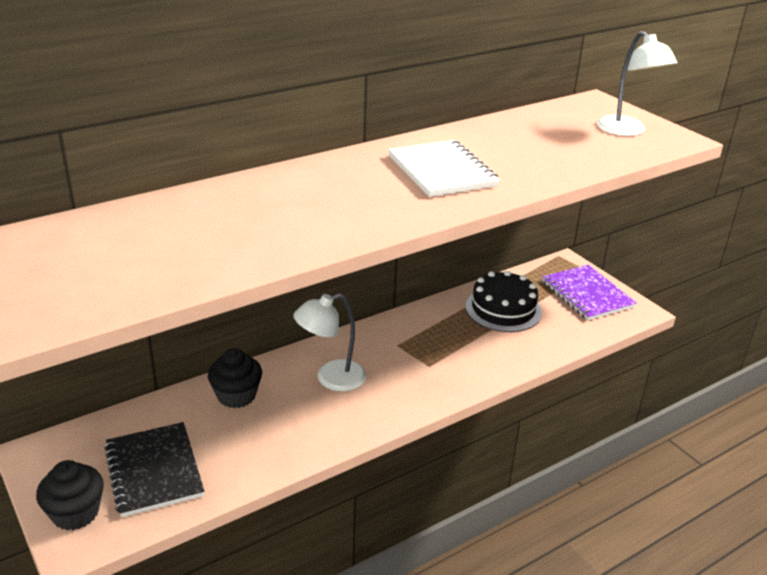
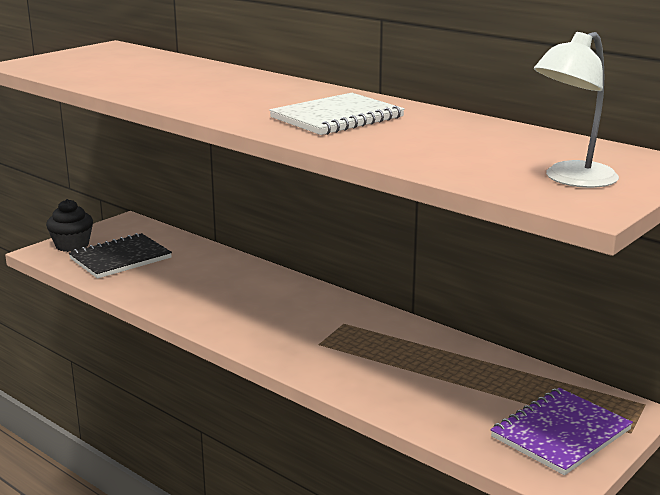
camera: 75 degrees right, 10 degrees down
(236, 396) = (221, 268): black cupcake -> none
(331, 378) = (267, 300): white lamp -> none
(503, 309) = (465, 374): black cake -> none

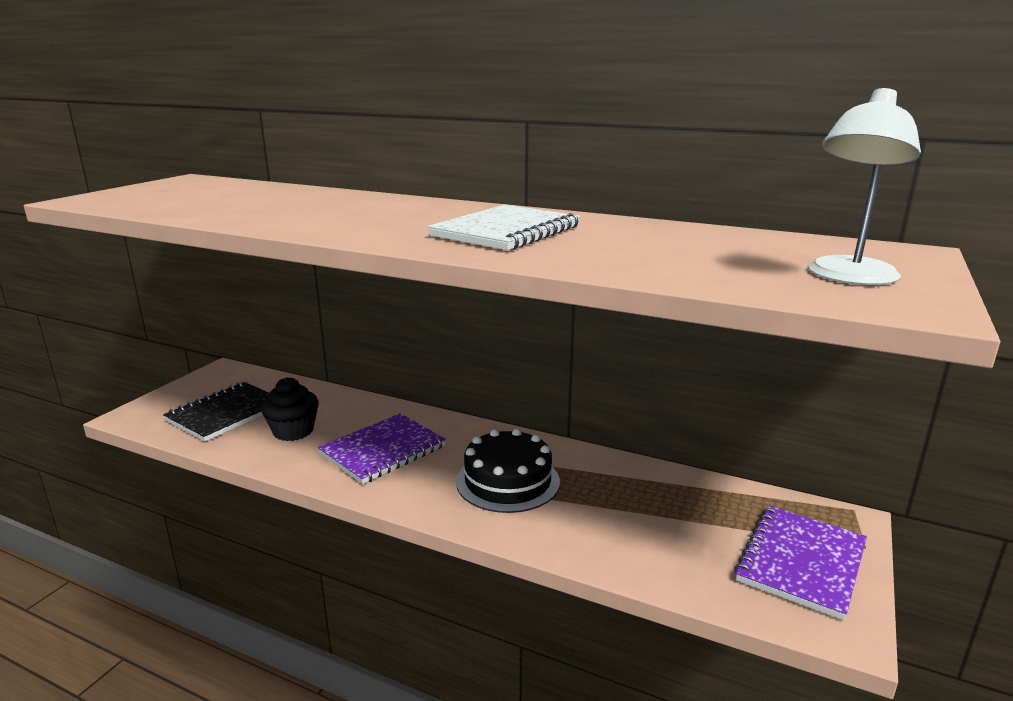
camera: 15 degrees left, 0 degrees up
(72, 245) = (164, 404): black cupcake -> black cupcake (293, 431)
(241, 303) = (383, 450): none -> purple notebook
(337, 340) = (508, 481): none -> black cake

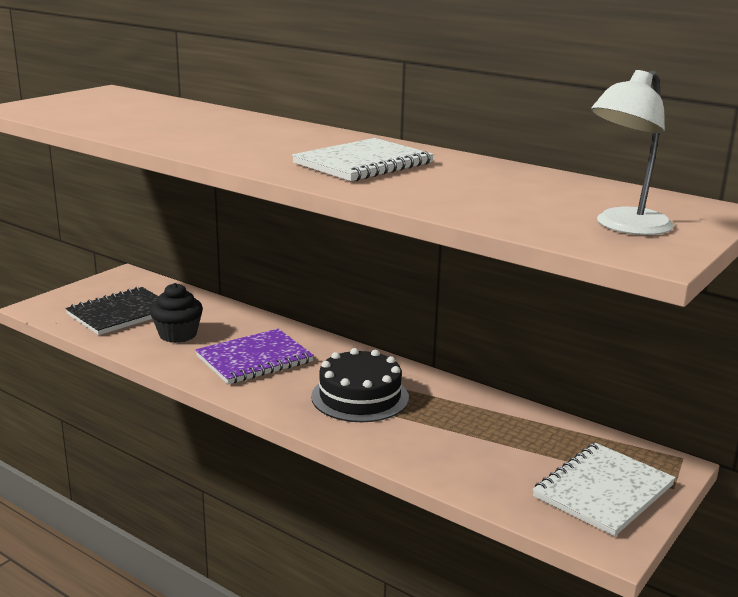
camera: 10 degrees right, 0 degrees up
(801, 562) = (603, 491): purple notebook -> white notebook

